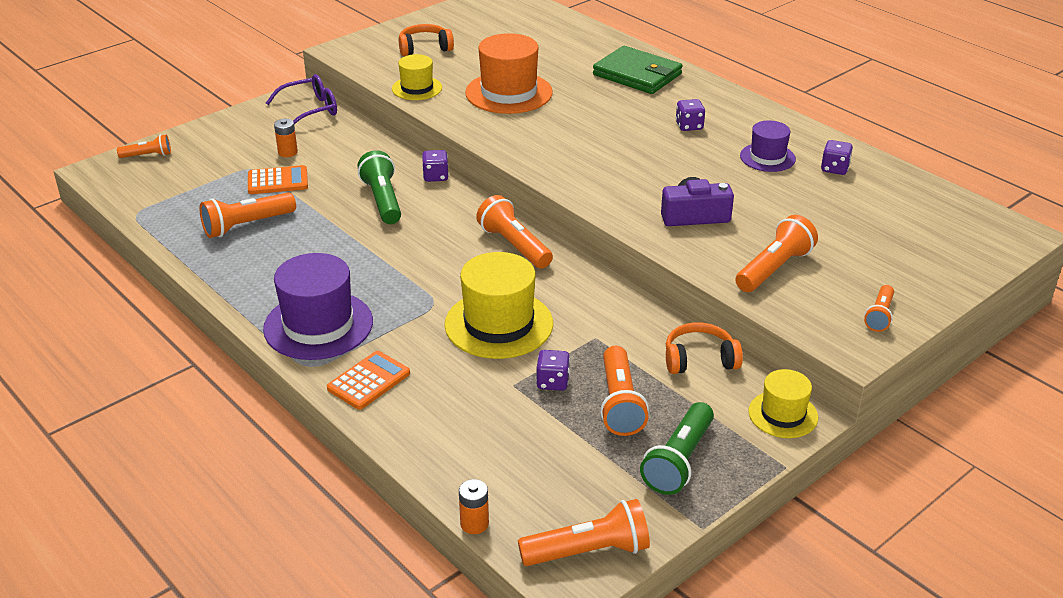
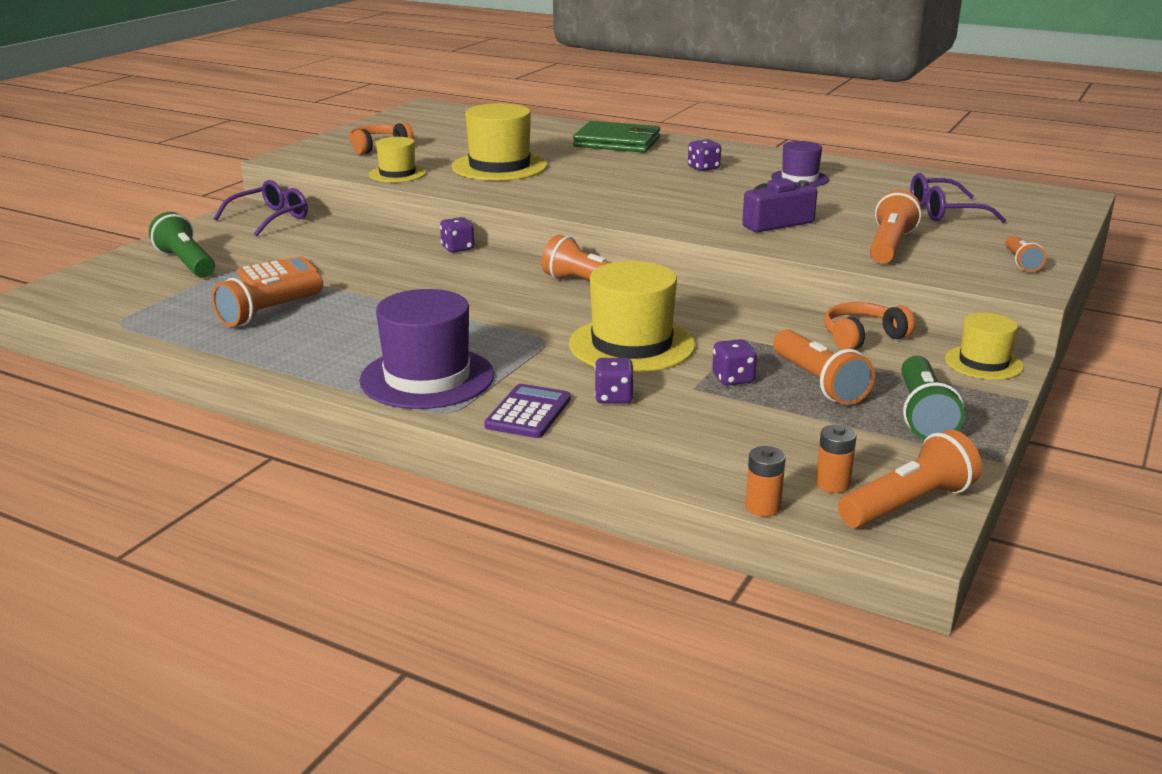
camera: 20 degrees left, 10 degrees down
(148, 155) = (97, 275): orange flashlight -> none
(287, 152) = (271, 252): orange battery -> orange battery (832, 484)
(369, 381) = (528, 413): orange calculator -> purple calculator
(382, 200) = (414, 273): green flashlight -> green flashlight (186, 263)
(509, 93) = (499, 166): orange hat -> yellow hat
(834, 169) = (868, 178): purple dice -> purple dice (613, 397)
(867, 232) = (944, 212): none -> purple glasses

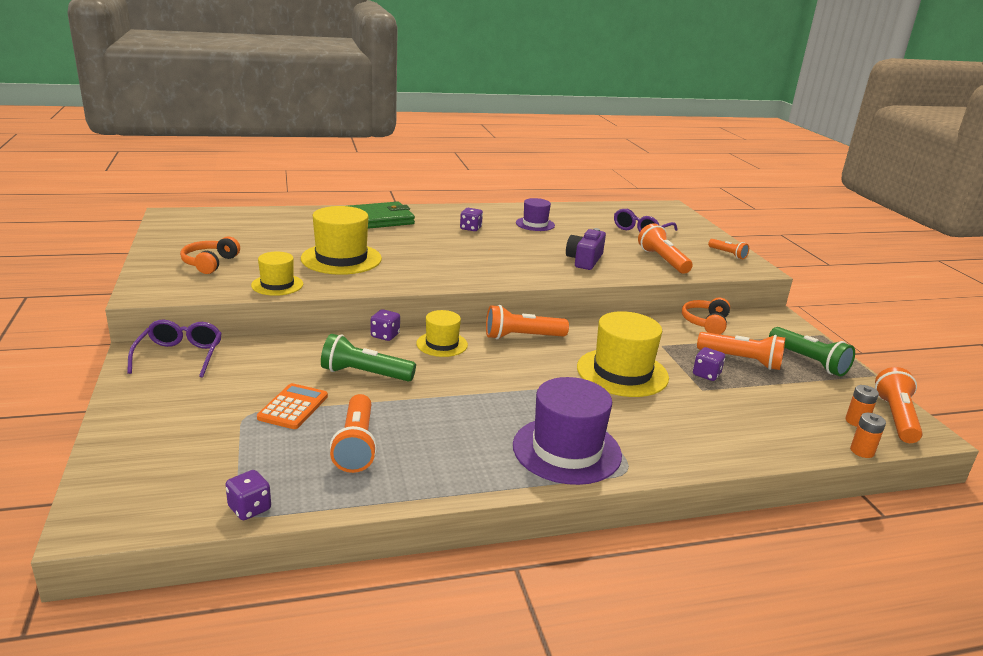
camera: 45 degrees left, 0 degrees up
(186, 263) = (187, 427): green flashlight -> green flashlight (364, 374)
(528, 413) = (666, 447): purple calculator -> none
(613, 397) = (682, 414): purple dice -> purple dice (249, 508)
(983, 363) = (772, 319): yellow hat -> yellow hat (442, 344)

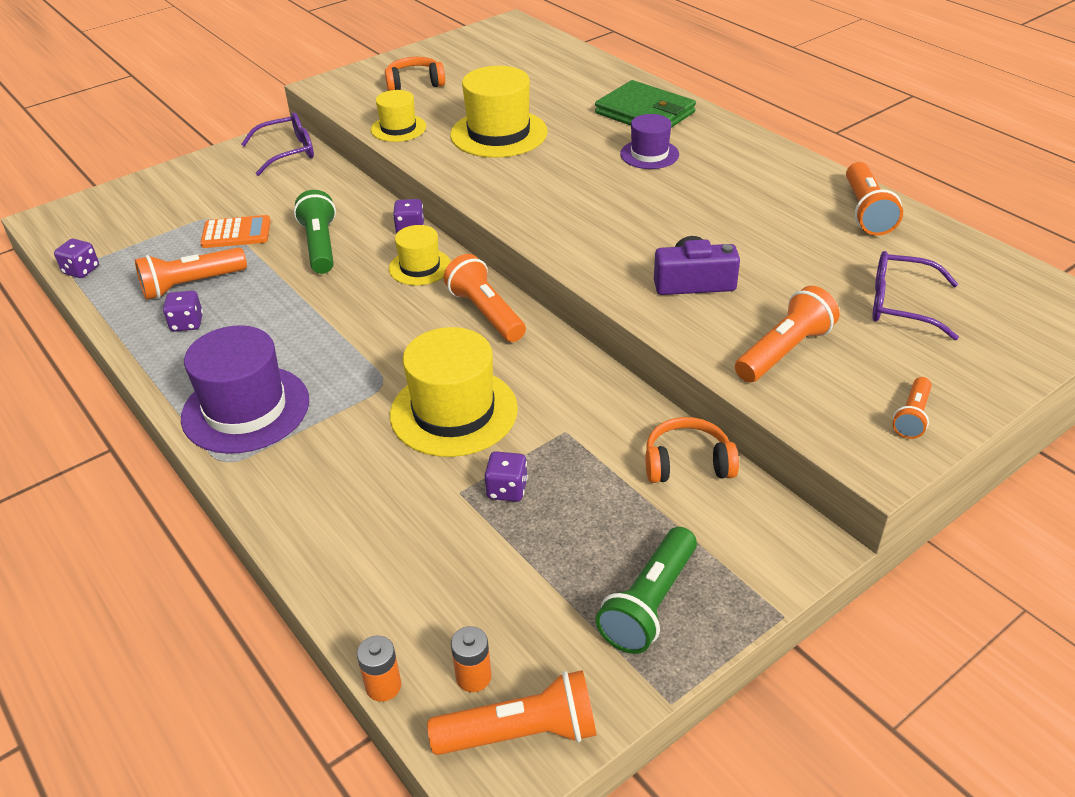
camera: 70 degrees right, 15 degrees up
(470, 228) = (697, 173): purple dice -> purple dice (187, 323)
(535, 224) = (785, 211): purple hat -> purple hat (649, 154)
(741, 360) = (585, 521): orange flashlight -> orange flashlight (866, 212)

